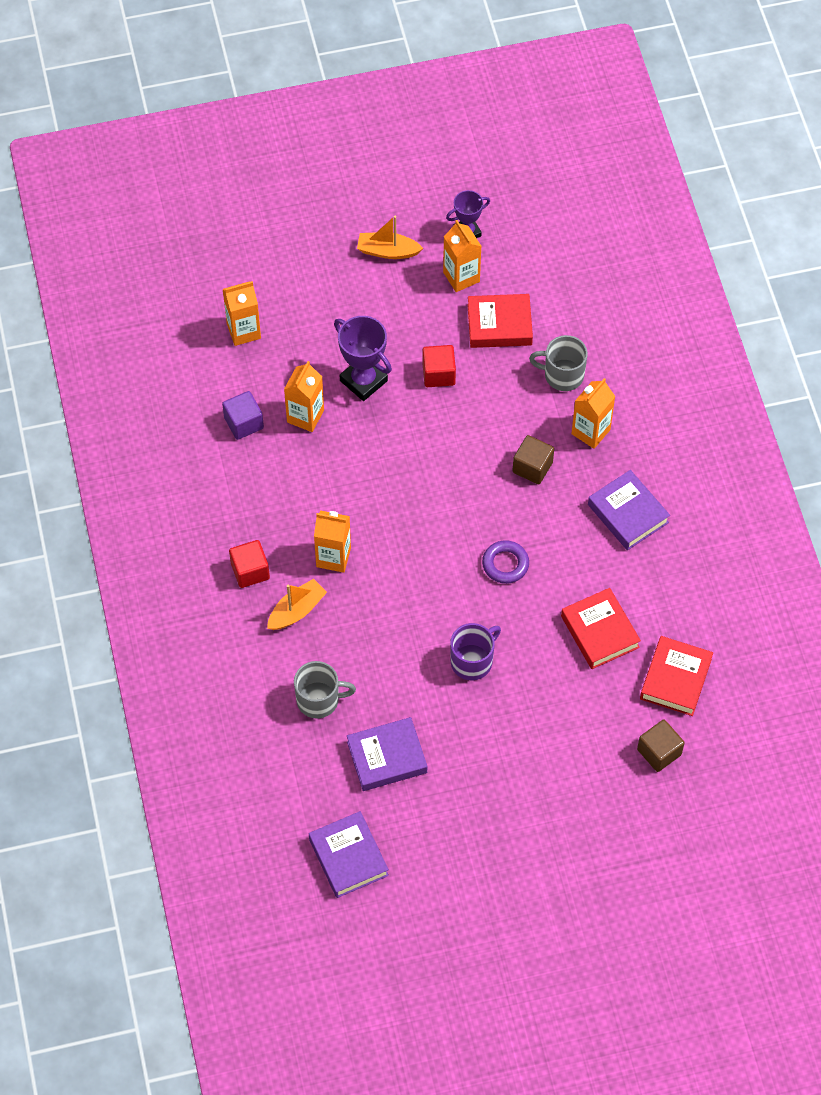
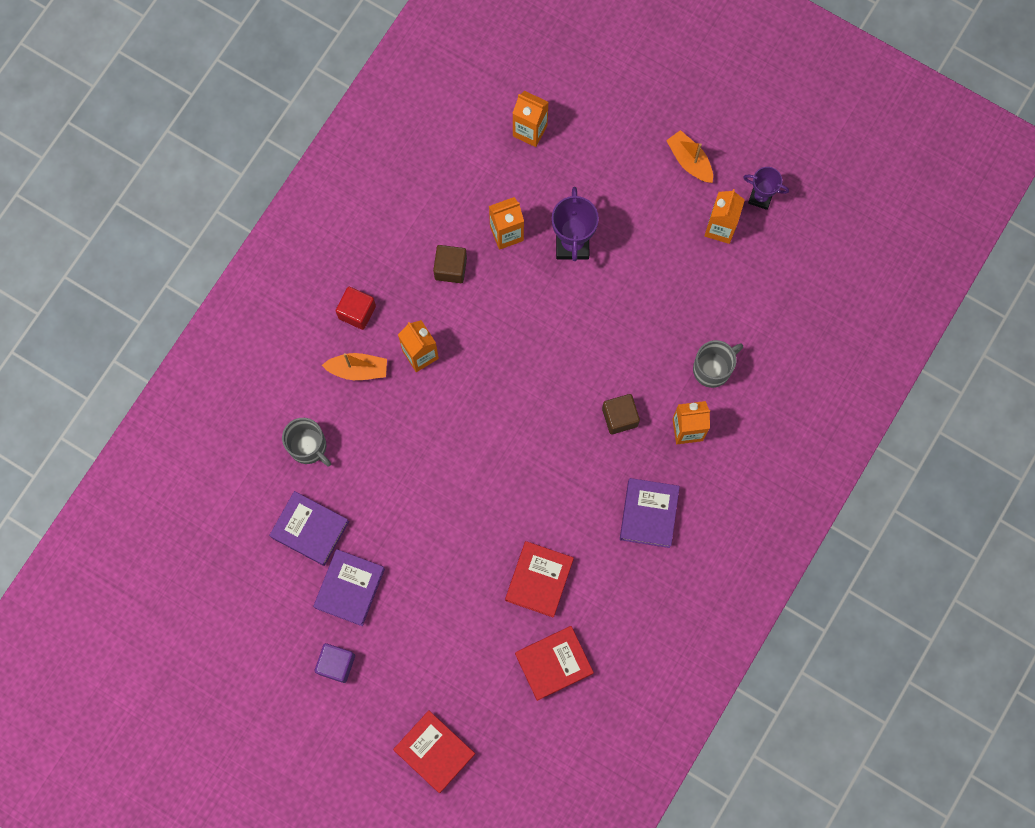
camera: 45 degrees right, 15 degrees up
(244, 423) = (461, 200): purple cube -> purple cube (336, 664)
(348, 857) = (216, 573): purple book -> purple book (349, 588)
(438, 374) = (628, 287): red cube -> none
(472, 661) = (434, 517): purple mug -> none
(499, 325) = (708, 289): red book -> red book (434, 751)
(505, 564) = (527, 470): purple ring -> none
(562, 375) = (713, 368): grey mug -> grey mug turned 90 degrees clockwise
(659, 752) = (488, 703): brown cube -> brown cube (450, 268)

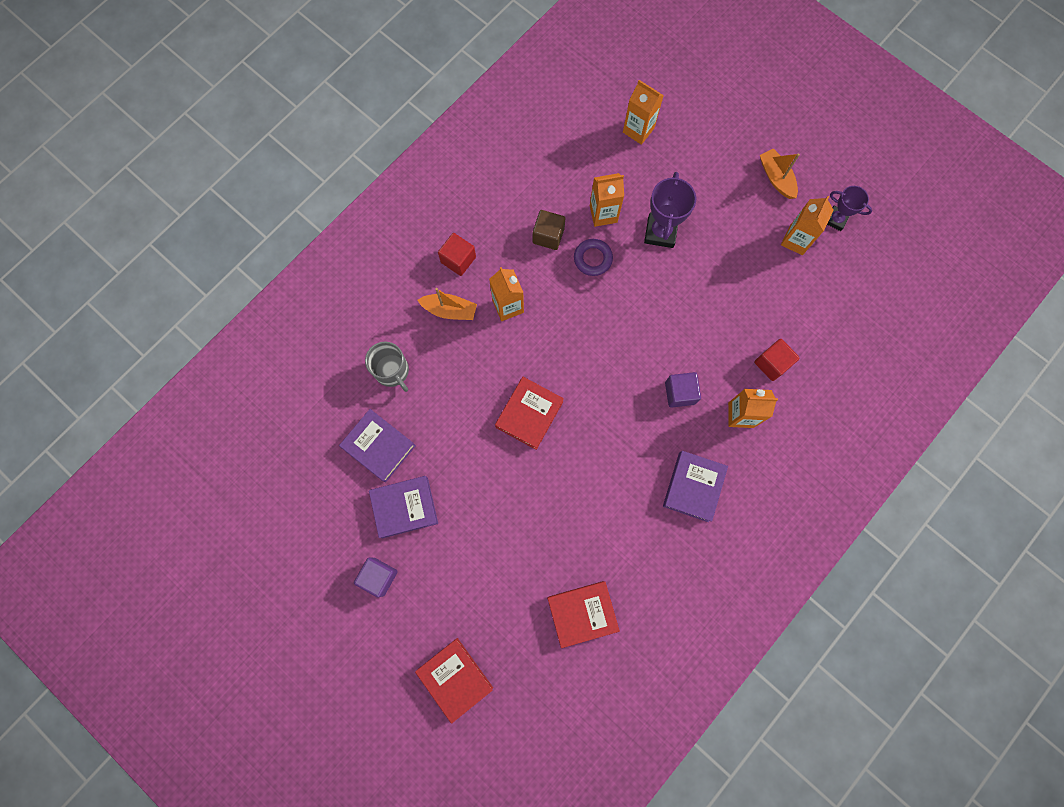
camera: 10 degrees right, 0 degrees up
(349, 588) = (404, 507): purple book -> purple book turned 45 degrees clockwise
(503, 286) = (593, 259): none -> purple ring
(539, 580) = (581, 531): red book -> red book (529, 414)
(619, 417) = (680, 393): brown cube -> purple cube
(713, 368) = (772, 363): grey mug -> red cube

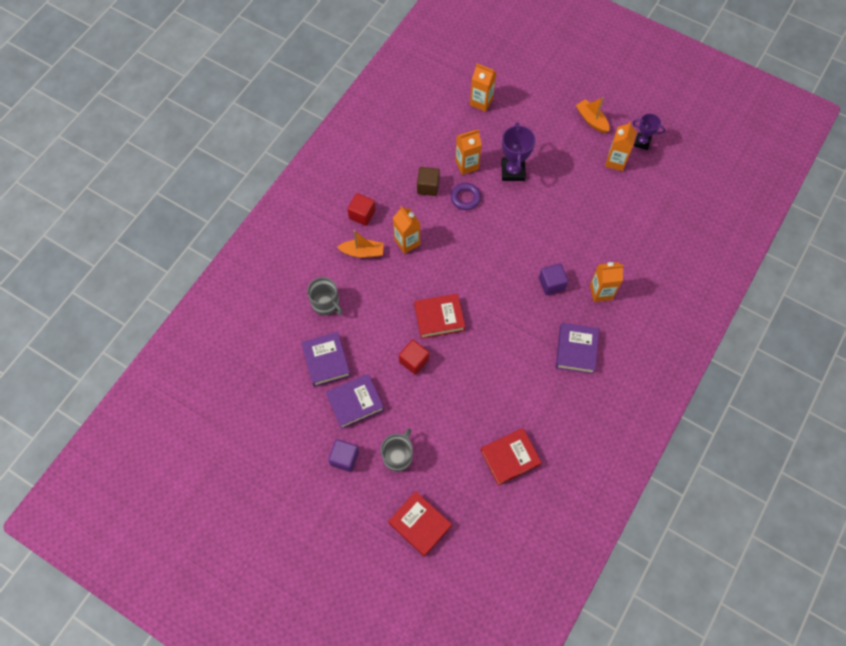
camera: 10 degrees left, 10 degrees down
(379, 446) = (326, 361): purple book -> purple book turned 45 degrees clockwise
(444, 585) = (398, 456): none -> grey mug
(529, 414) = (439, 318): red book -> red book turned 60 degrees clockwise
(772, 363) = (616, 251): red cube -> red cube (414, 361)

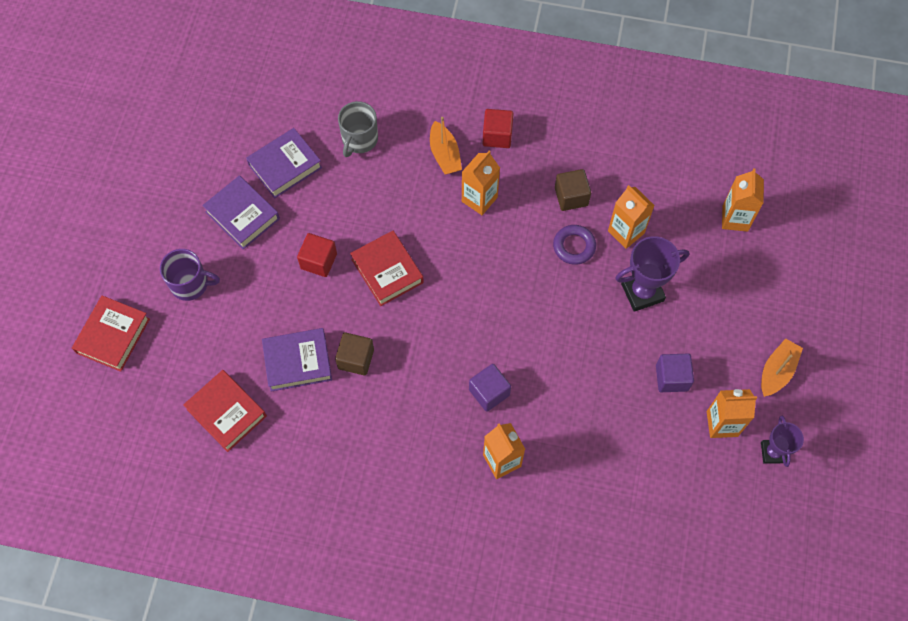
camera: 70 degrees right, 0 degrees up
(344, 458) = (170, 228): purple cube -> purple cube (671, 378)
(398, 456) = (190, 284): grey mug -> purple mug
(499, 359) = (356, 359): none -> brown cube
(576, 350) = (403, 452): purple book -> purple book (298, 362)

